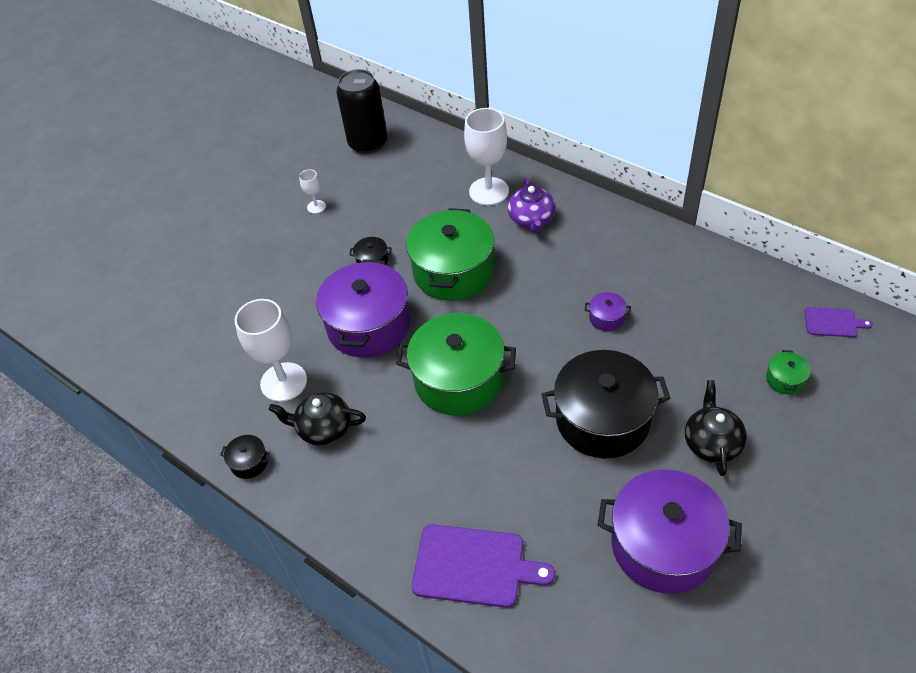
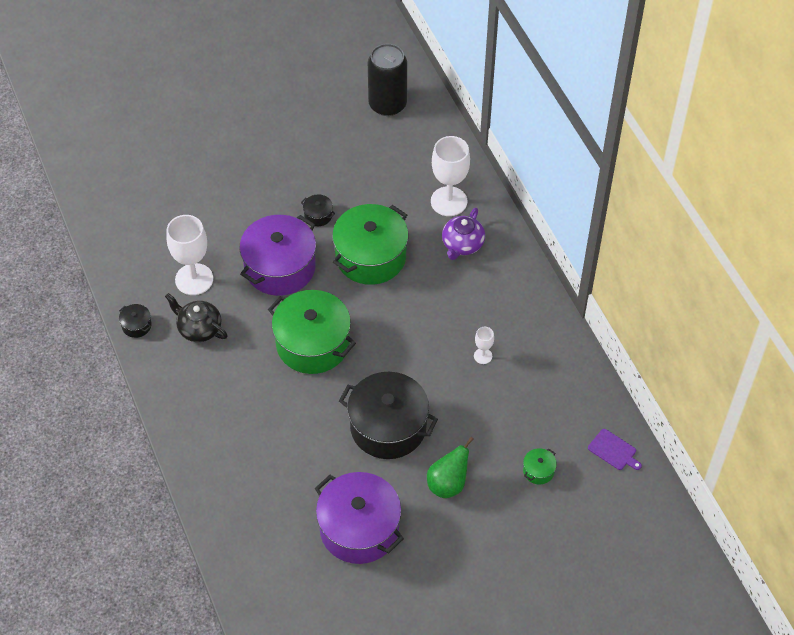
camera: 25 degrees right, 5 degrees up
(316, 207) = (308, 144): white goblet -> white goblet (483, 356)
(474, 566) = (231, 473): purple cutting board -> none
(606, 318) = (452, 355): purple pot -> none
(712, 442) = (448, 484): black teapot -> green pear

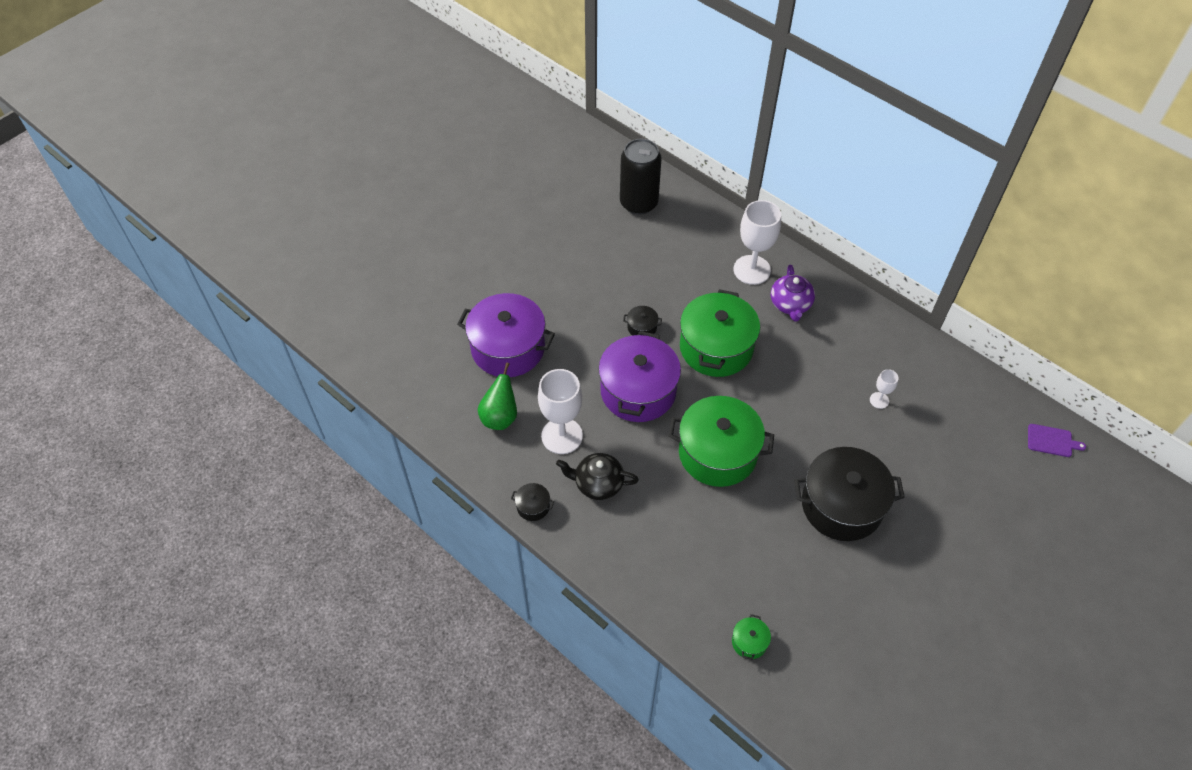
camera: 25 degrees left, 0 degrees up
(359, 529) = (884, 621): purple pot -> purple pot (508, 348)
(448, 484) = (933, 538): green pear -> green pear (500, 417)
(538, 471) = (1003, 488): green pot -> green pot (749, 642)

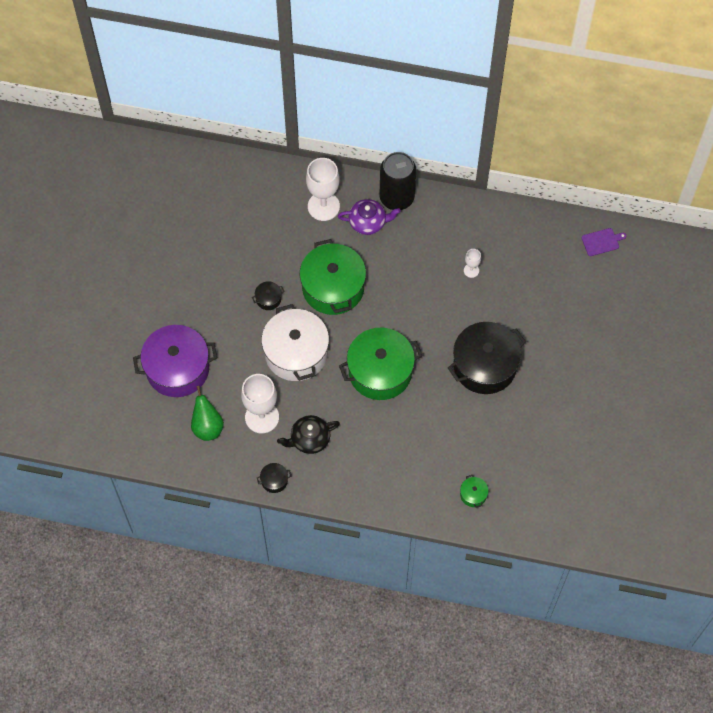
camera: 30 degrees left, 10 degrees up
(638, 203) = (201, 189): black can -> black can (396, 197)
(638, 391) = (296, 353): purple pot -> white pot
(790, 304) = (368, 222): purple teapot -> purple teapot turned 60 degrees counterclockwise

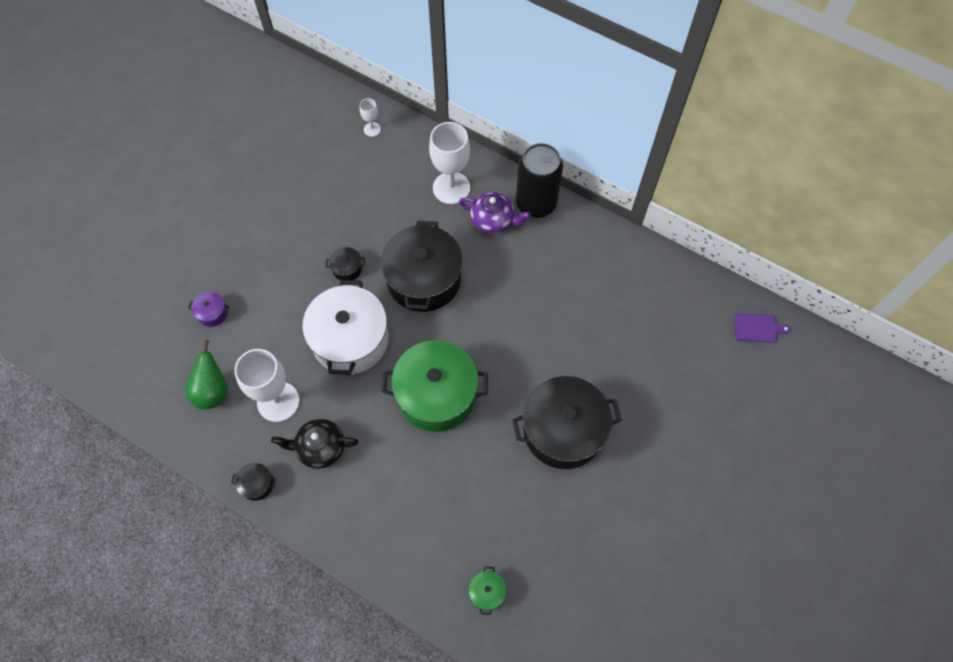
camera: 20 degrees right, 0 degrees up
(177, 369) = (212, 313): purple pot -> purple pot, size x0.41
(333, 287) = (424, 279): green pot -> black pot
(471, 270) = (589, 311): white goblet -> white goblet (372, 129)

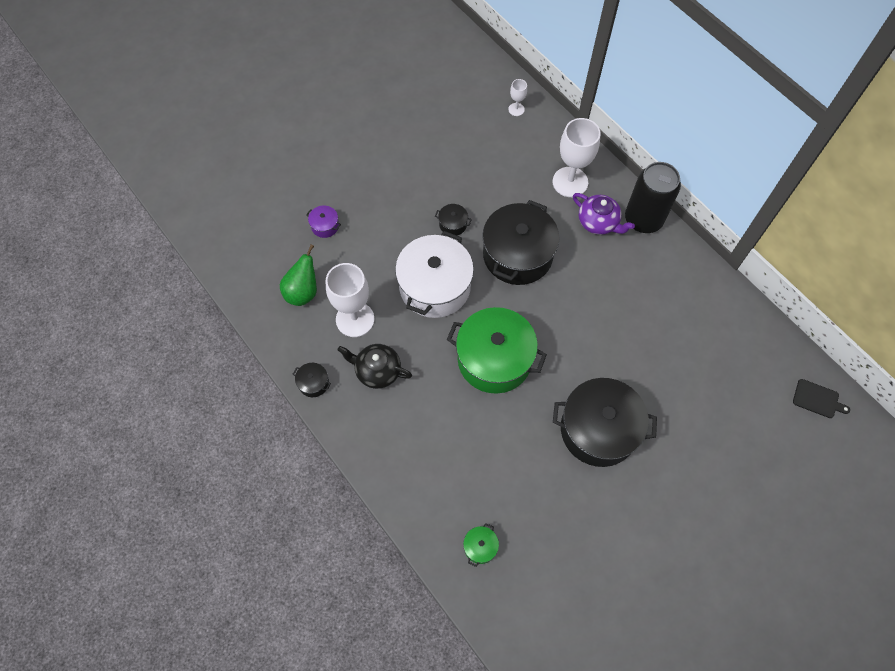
camera: 20 degrees right, 0 degrees up
(757, 328) = (817, 399): purple cutting board -> black cutting board

